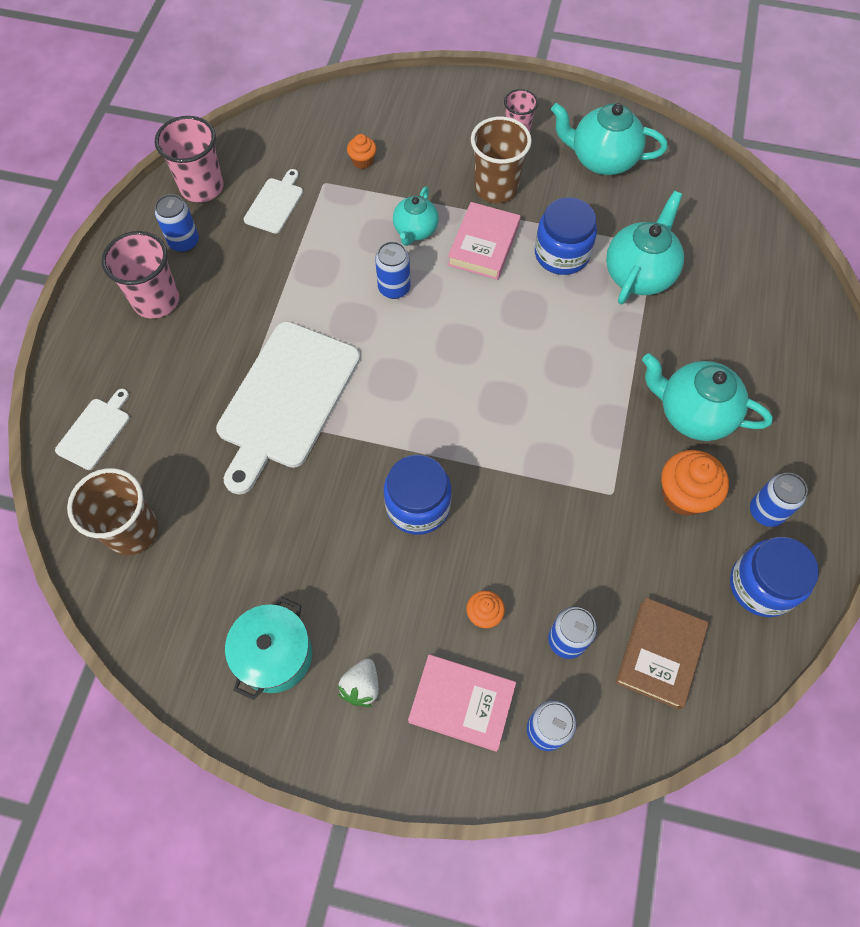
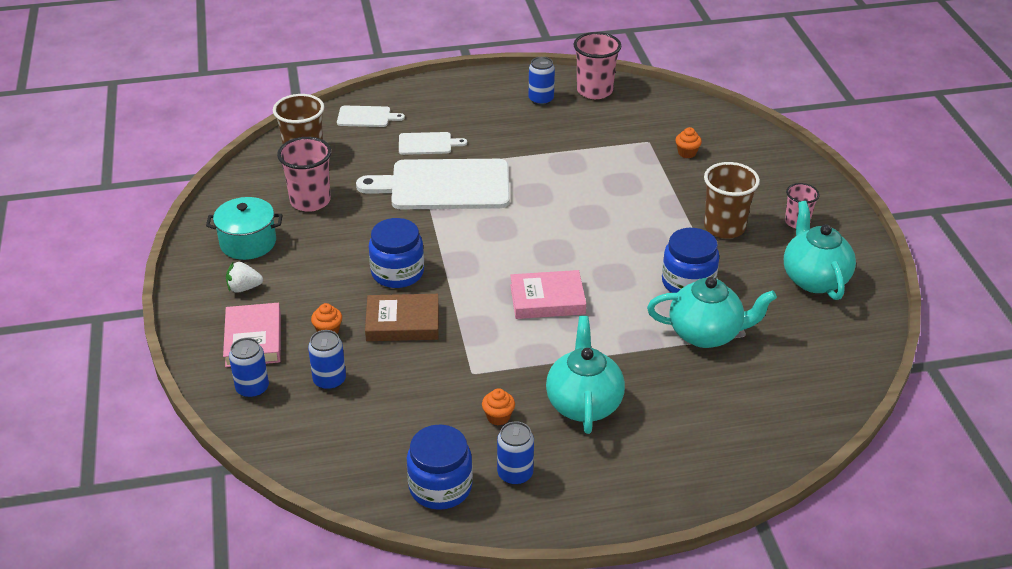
camera: 65 degrees right, 25 degrees down
(156, 300) = (483, 105): pink cup -> pink cup (310, 201)
(275, 204) = (608, 126): white cutting board -> white cutting board (427, 144)
(394, 288) = (579, 204): blue can -> none
(415, 230) = (643, 198): turquoise teapot -> none
(484, 245) = (660, 237): pink book -> pink book (547, 299)
(660, 654) = (344, 437): brown book -> brown book (402, 322)
(684, 495) = (498, 417): orange cupcake -> orange cupcake, size x0.55

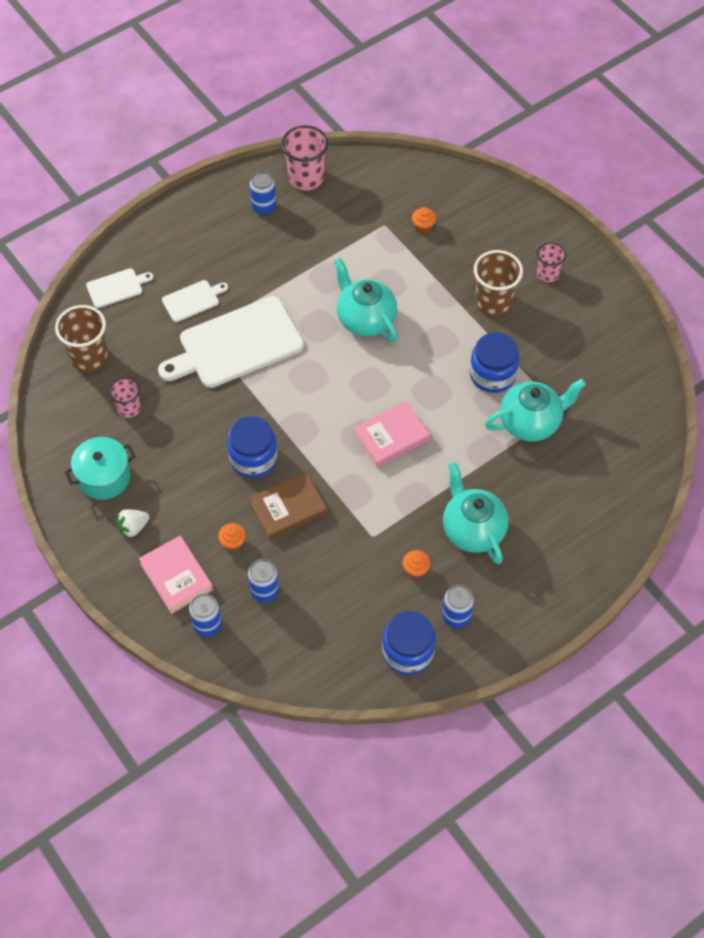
camera: 25 degrees left, 20 degrees up
(310, 201) = (129, 408): pink cup -> pink cup, size x0.60
(814, 279) = (586, 332): turquoise teapot -> turquoise teapot (365, 319)

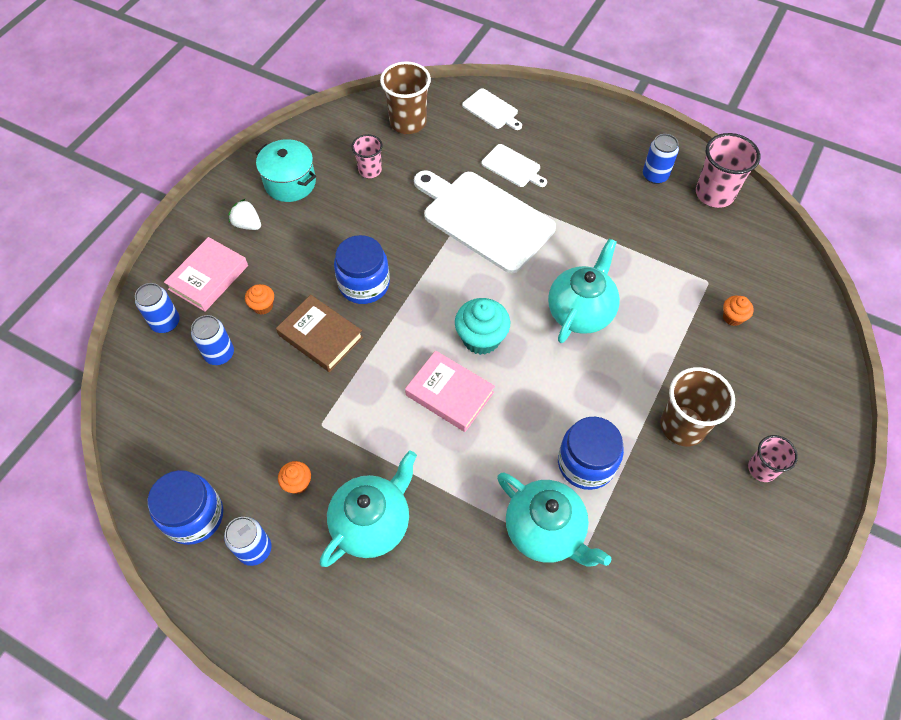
camera: 65 degrees right, 0 degrees up
(353, 396) = (481, 338): none -> turquoise cupcake

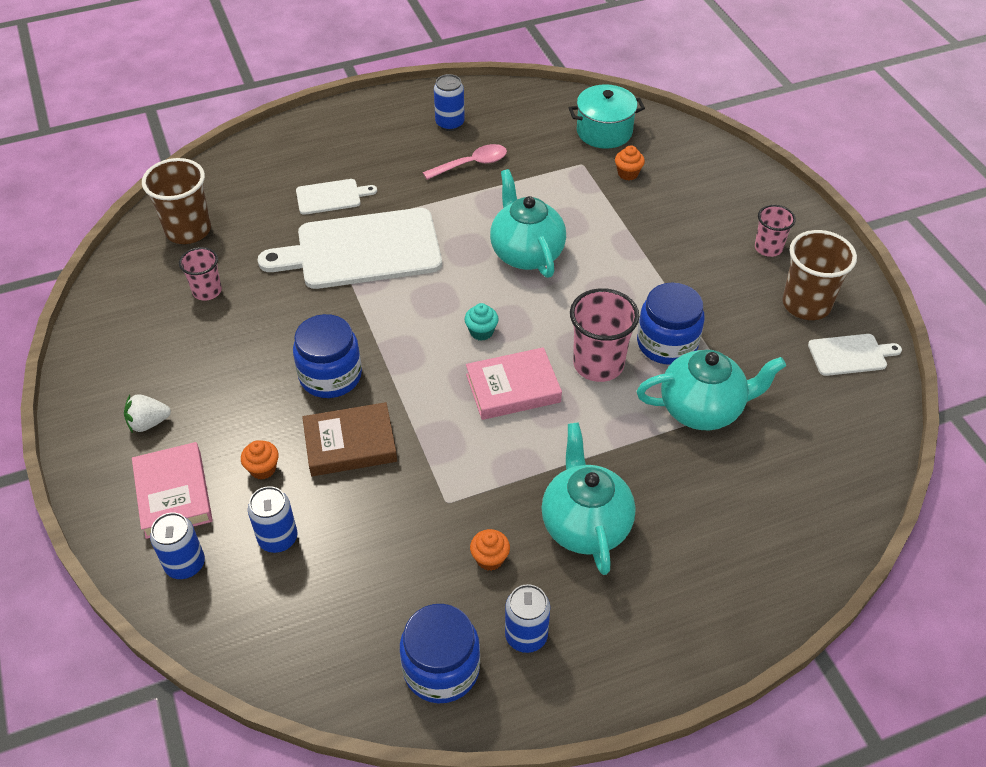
camera: 50 degrees left, 10 degrees down
(290, 183) = (142, 358): turquoise pot -> turquoise pot (604, 131)
(481, 338) = (481, 332): turquoise cupcake -> turquoise cupcake, size x0.55
(491, 110) = (252, 169): white cutting board -> white cutting board (850, 354)
(630, 217) = (471, 164): none -> pink spoon
(682, 426) = (691, 265): brown cup -> brown cup (806, 304)
(714, 194) = (508, 105): pink cup -> pink cup (598, 364)

